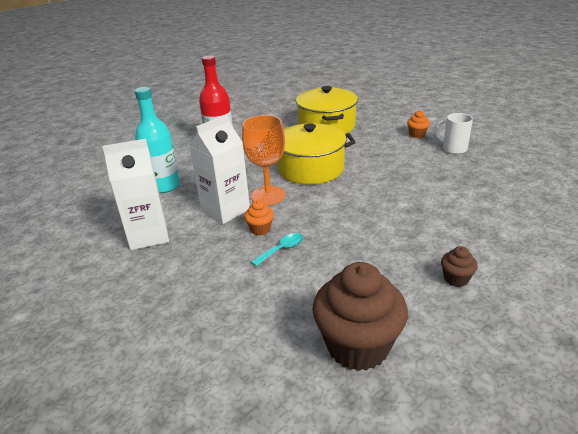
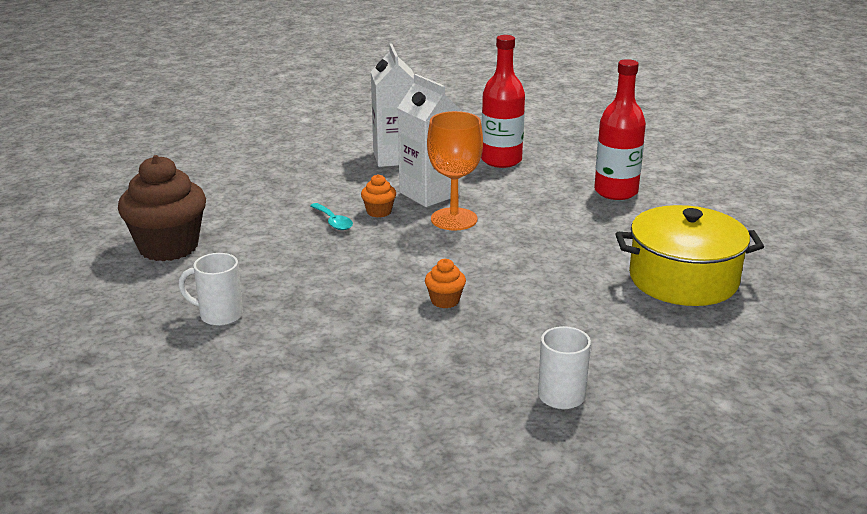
camera: 95 degrees right, 5 degrees down
(164, 186) = (501, 160): turquoise bottle -> red bottle
(310, 169) = (521, 252): yellow pot -> none
(417, 134) = (635, 367): orange cupcake -> orange cupcake (445, 301)
(456, 279) = (219, 315): brown cupcake -> white mug

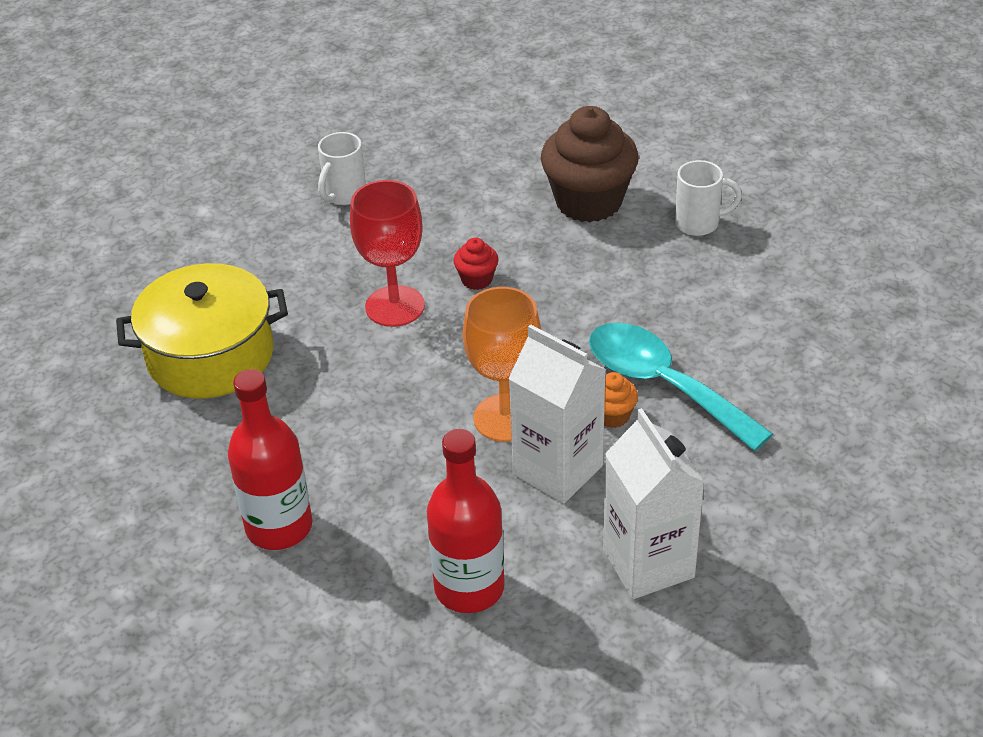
camera: 170 degrees right, 15 degrees up
(168, 247) = (833, 305): brown cupcake -> brown cupcake (588, 202)
(333, 222) = (662, 384): turquoise spoon -> turquoise spoon, size x2.24
(445, 301) = (477, 279): orange cupcake -> red cupcake
(523, 291) = (395, 306): none -> red goblet

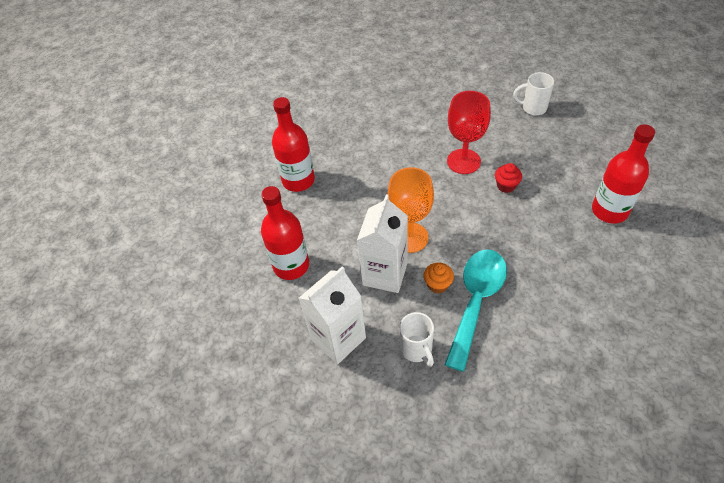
camera: 70 degrees right, 10 degrees up
(210, 355) = (389, 112): yellow pot -> none
(588, 202) = (609, 211): brown cupcake -> red bottle
(699, 223) = (632, 273): white mug -> white mug (417, 349)

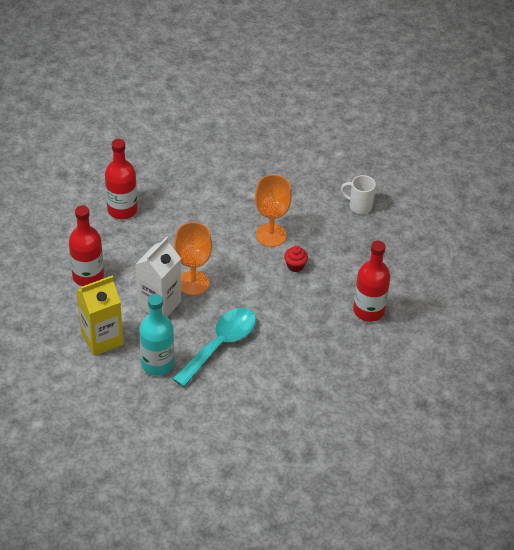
camera: 10 degrees right, 5 degrees down
(338, 338) = (102, 339): white carton -> yellow carton
(417, 349) = (157, 364): white mug -> turquoise bottle
(437, 285) = (197, 324): orange cupcake -> none
(463, 161) = (271, 235): red goblet -> orange goblet

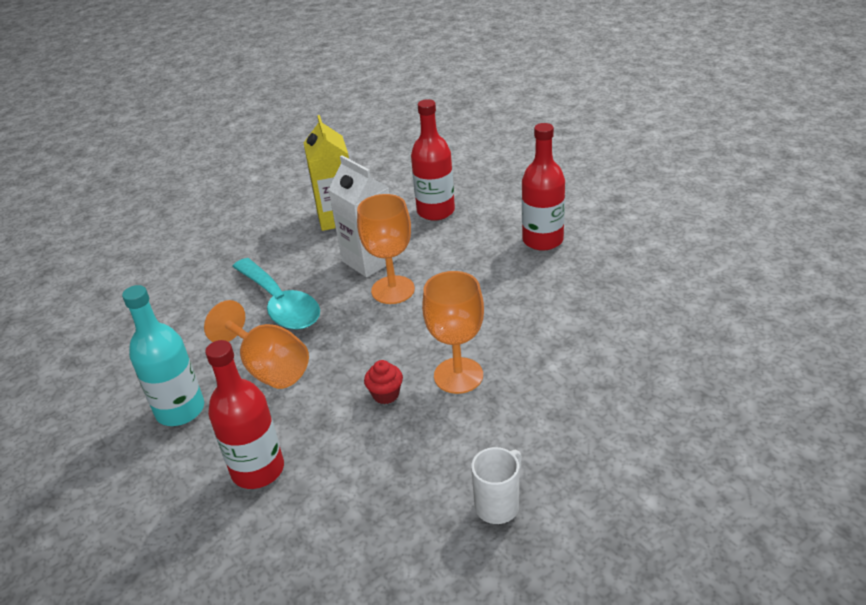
camera: 110 degrees right, 10 degrees down
(157, 364) = (280, 253): turquoise bottle -> turquoise bottle (180, 410)
(286, 331) = (269, 368): none -> orange goblet

